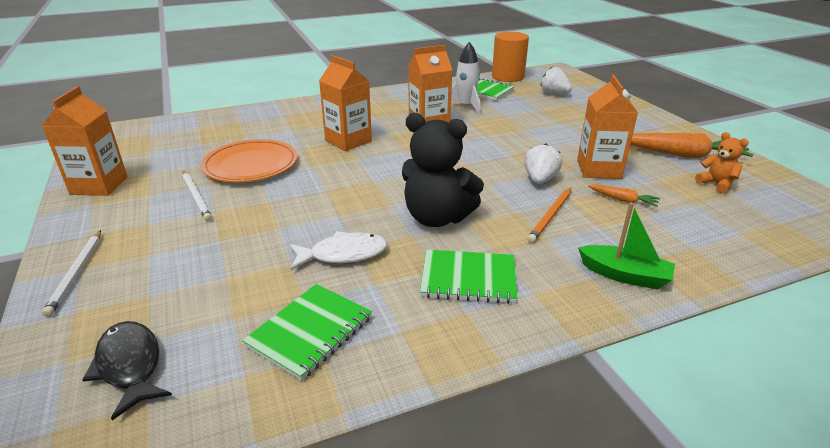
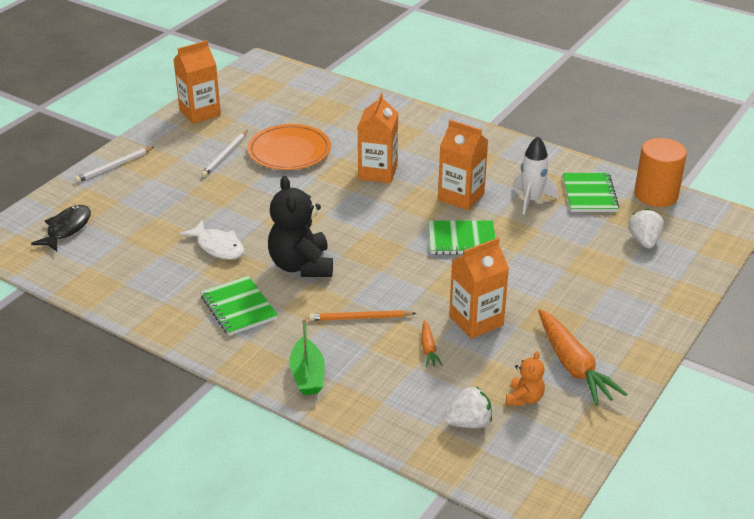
camera: 55 degrees right, 5 degrees up
(310, 332) = (136, 270): green notebook -> green notebook (462, 240)
(540, 180) = (418, 294): white strawberry -> white strawberry (468, 423)

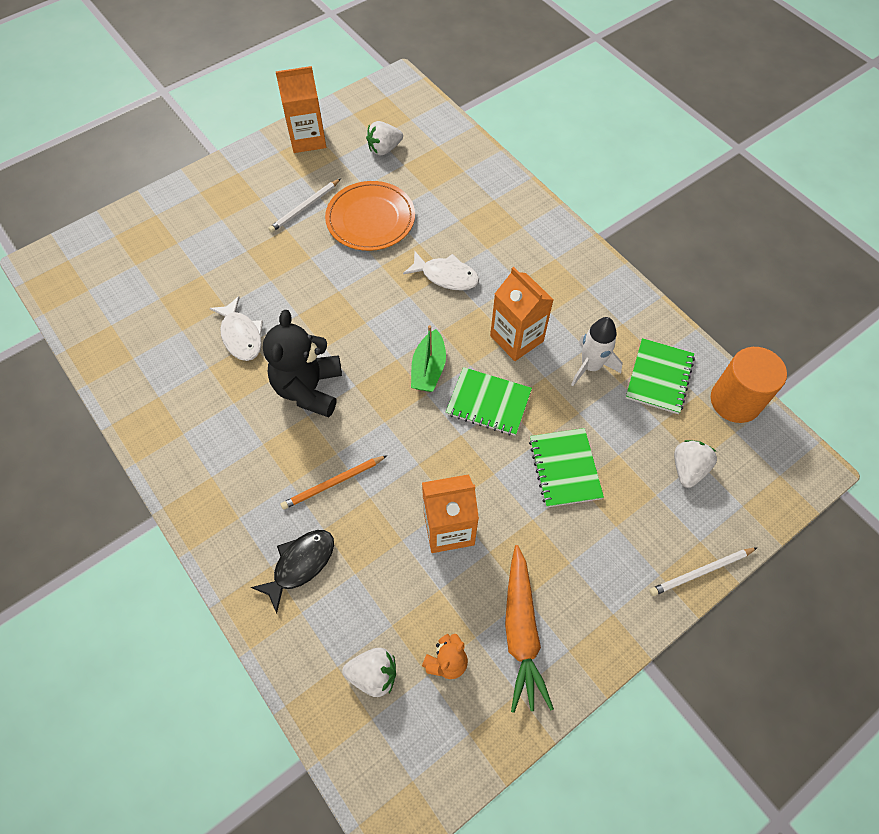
camera: 20 degrees right, 25 degrees up
(67, 229) = (114, 267): black fish -> black fish (300, 564)
(114, 166) = (194, 193): white pencil -> white pencil (701, 572)
(238, 308) = (222, 428): green notebook -> green notebook (564, 468)
(274, 106) = (384, 149): none -> white strawberry
(307, 375) = (245, 547): green boat -> green boat (428, 369)
(360, 318) = (333, 483): orange pencil -> orange pencil turned 45 degrees counterclockwise
(378, 172) = (446, 276): orange carton -> white fish
(428, 349) = (381, 552): orange carrot -> none

